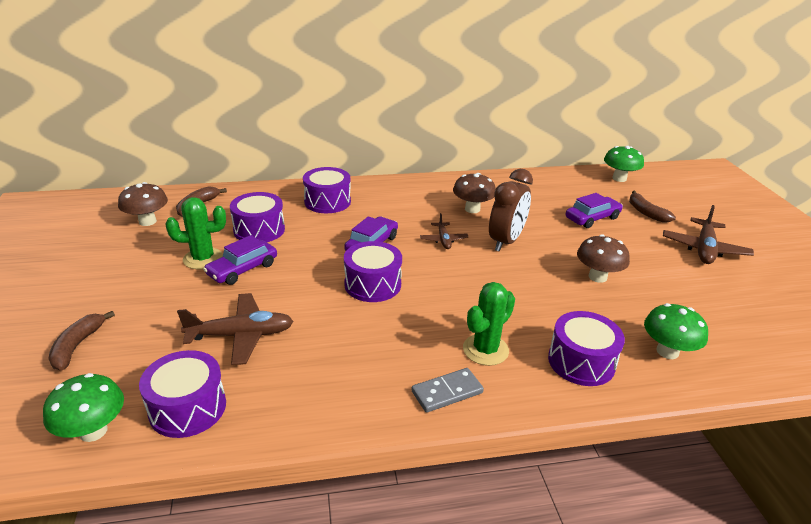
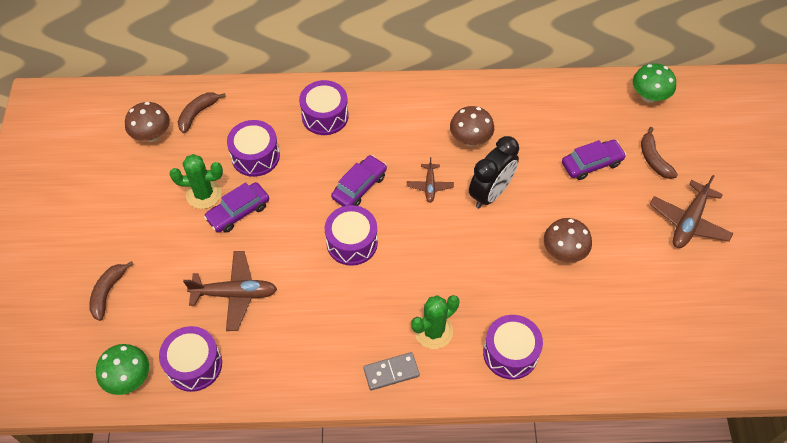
camera: 10 degrees right, 25 degrees up
(506, 241) = (490, 193): brown clock -> black clock
(667, 351) = (589, 350): green mushroom -> none

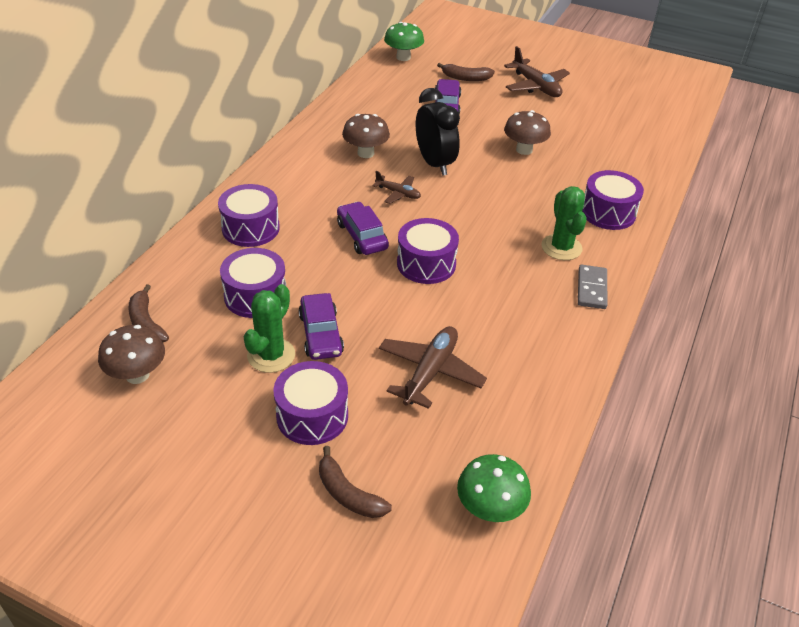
camera: 65 degrees left, 15 degrees down
(194, 365) = (504, 438): purple drum -> purple drum (312, 416)

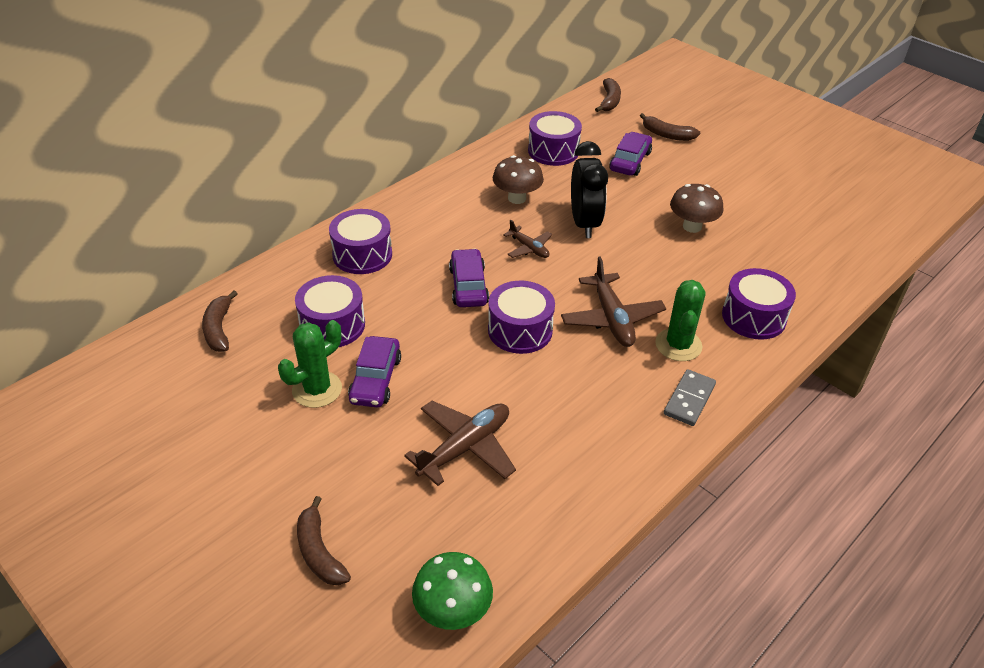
camera: 20 degrees right, 0 degrees up
(137, 375) = (186, 378): brown mushroom -> none
(312, 416) = (325, 462): purple drum -> purple drum (553, 151)
(403, 57) = (609, 101): green mushroom -> brown banana
(536, 86) = (743, 157): brown plane -> brown plane (612, 318)

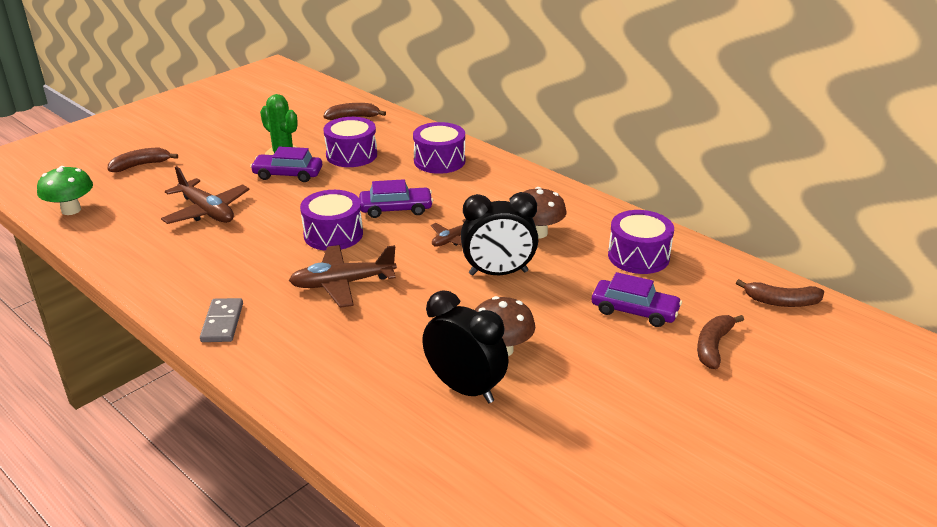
camera: 90 degrees right, 10 degrees down
(678, 345) = (297, 322): green cactus -> none
(689, 399) = (222, 322): grey domino -> grey domino turned 60 degrees clockwise
(743, 246) = (465, 388): none -> black clock
(753, 317) = (333, 380): purple drum -> none

